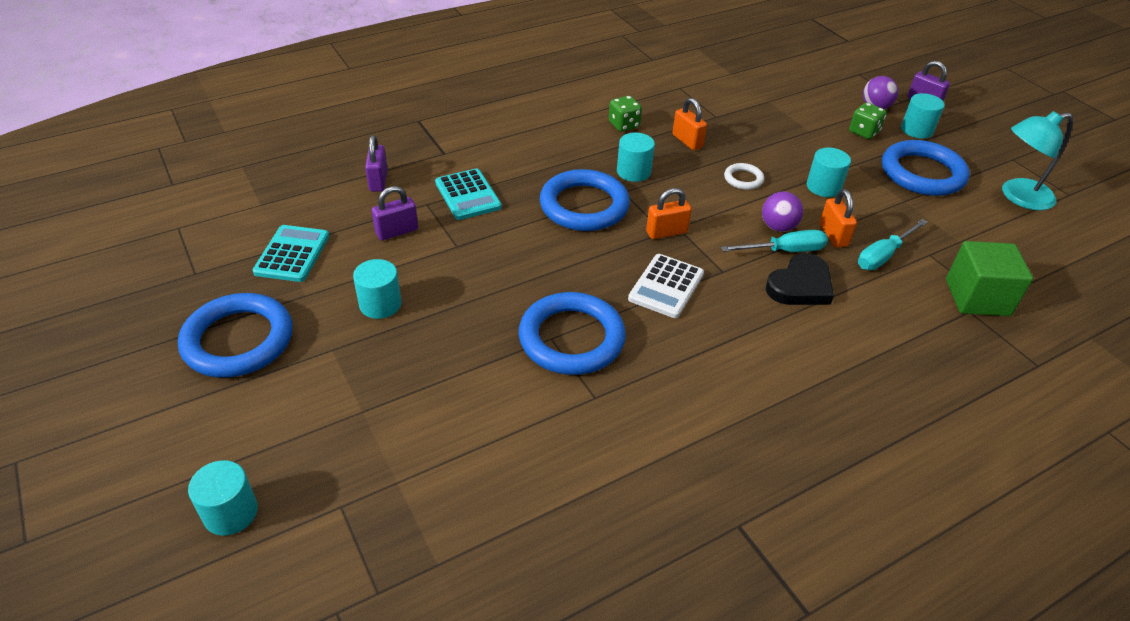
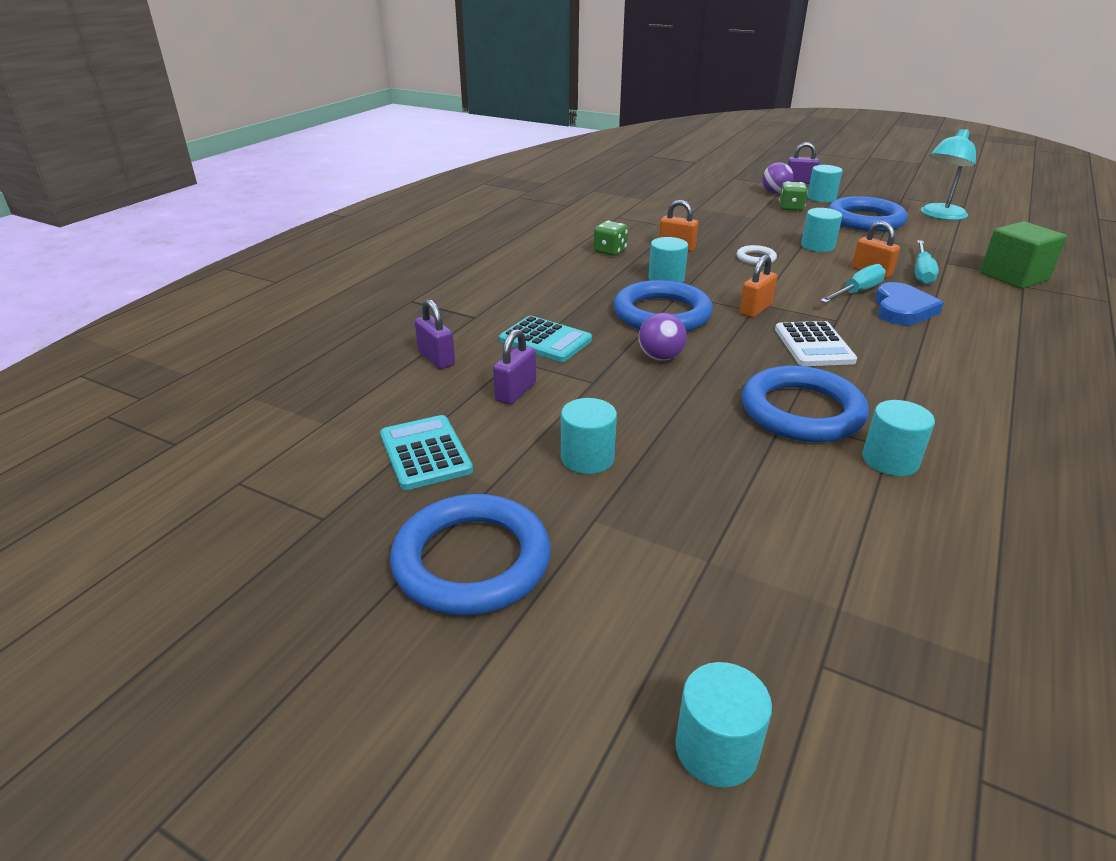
camera: 30 degrees left, 10 degrees down
(579, 407) = (890, 460): none -> turquoise cylinder
(778, 227) = (828, 279): purple ball -> purple ball (660, 357)
(800, 285) = (902, 309): black heart -> blue heart

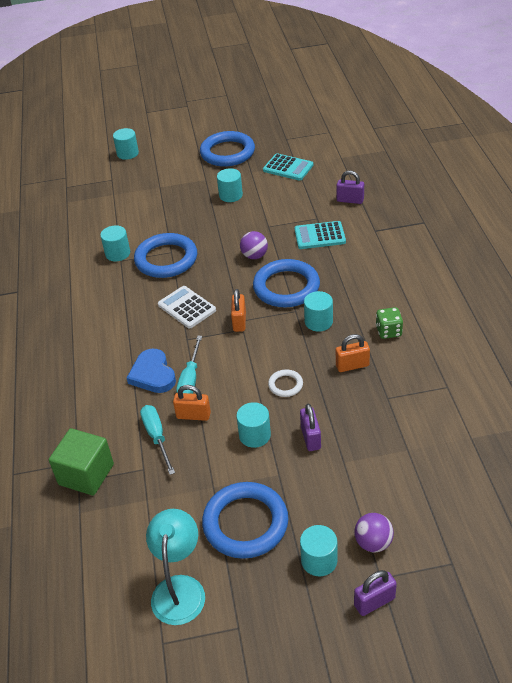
camera: 145 degrees right, 10 degrees up
(515, 392) = (293, 204): purple padlock -> purple padlock (310, 438)
(790, 208) = (329, 507): green dice -> none

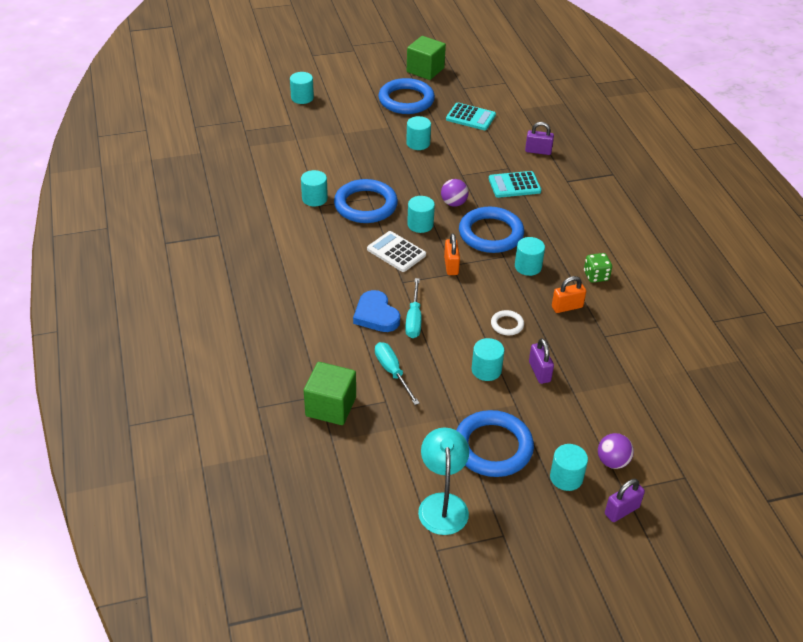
camera: 10 degrees left, 0 degrees up
(193, 415) = (424, 352): orange padlock -> none
(216, 278) = (420, 224): none -> turquoise cylinder
(252, 122) = (425, 70): none -> green cube

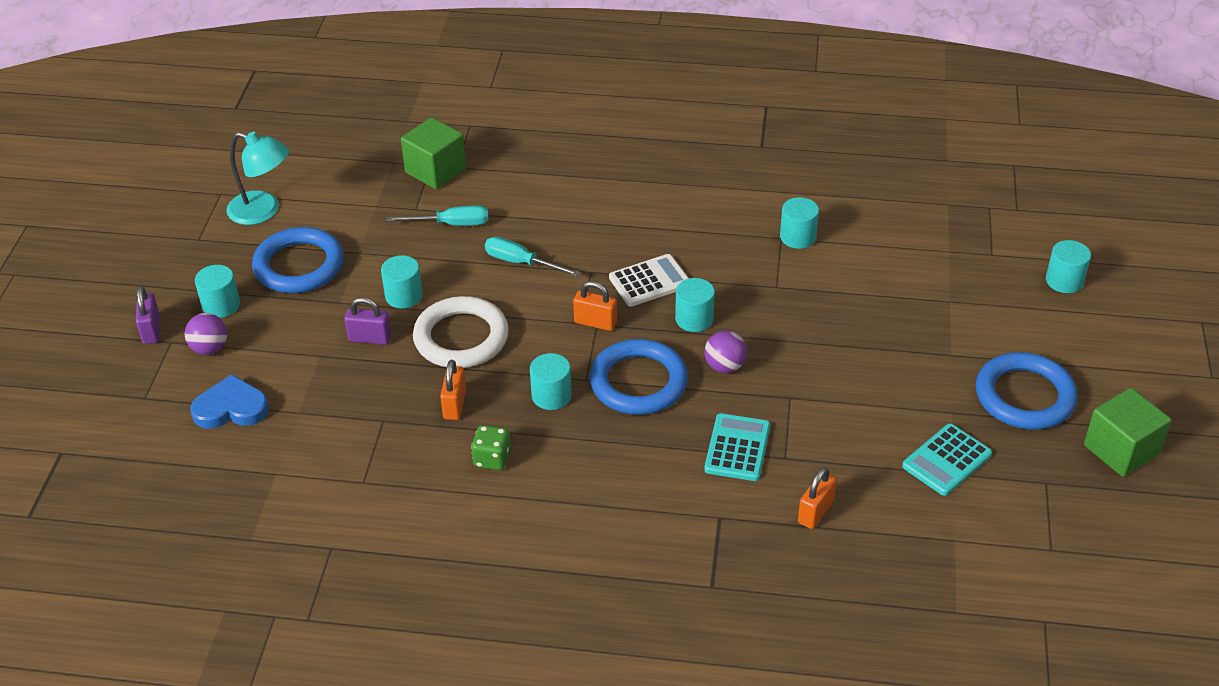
camera: 115 degrees right, 0 degrees up
(365, 205) = (761, 279): blue ring -> none
(376, 315) = (547, 235): blue heart -> blue heart (231, 408)
(418, 143) = (892, 374): turquoise cylinder -> none
(507, 324) = (461, 338): white ring -> white ring, size x2.15
(538, 151) = (815, 512): purple padlock -> orange padlock

